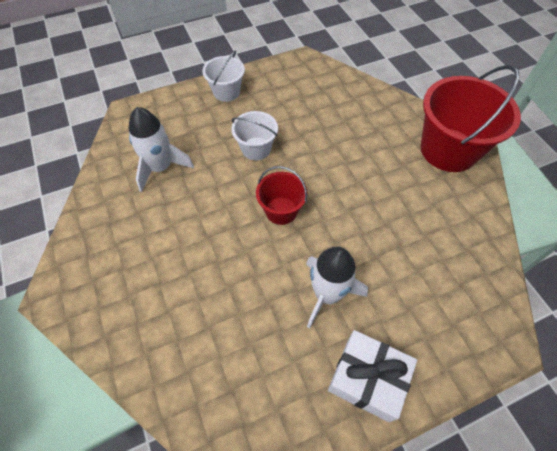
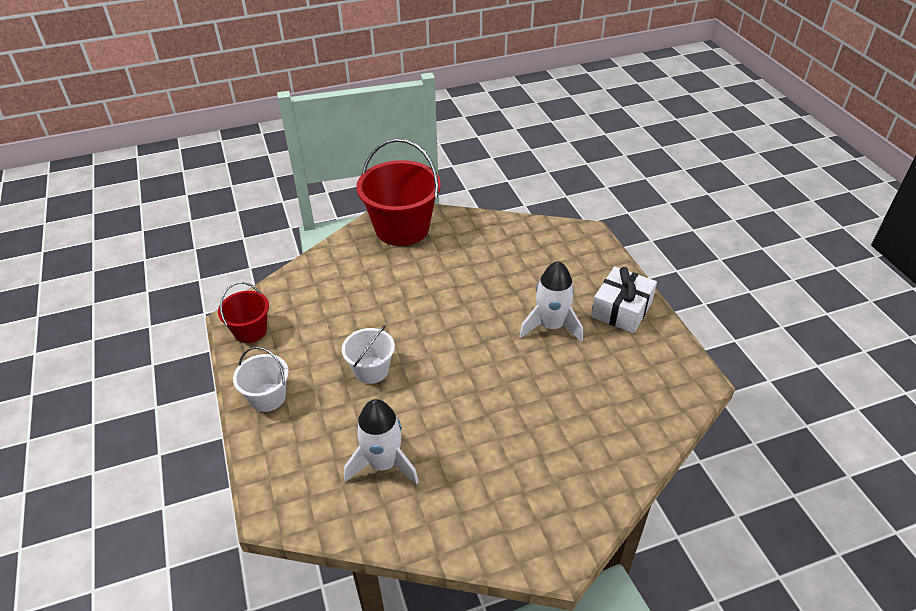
camera: 85 degrees left, 15 degrees down
(281, 210) = (459, 352): red bucket -> red bucket (250, 331)

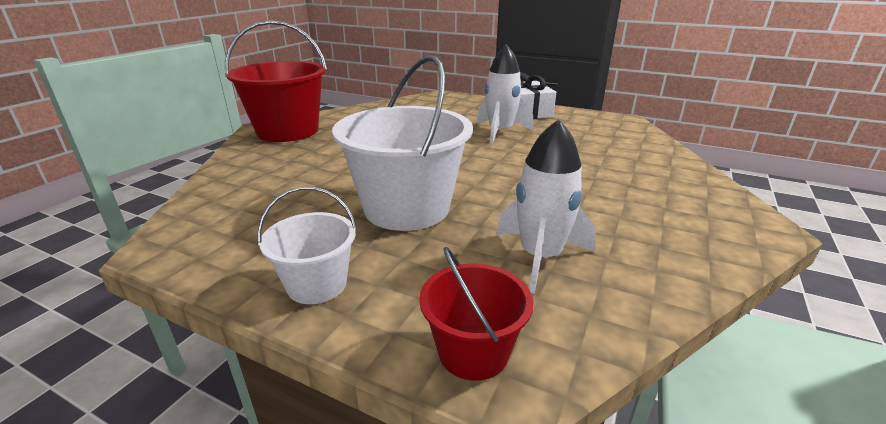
camera: 45 degrees left, 15 degrees down
(250, 331) = (201, 247): red bucket -> red bucket (473, 351)
(371, 370) = (406, 208): white bucket -> white bucket, size x1.89

